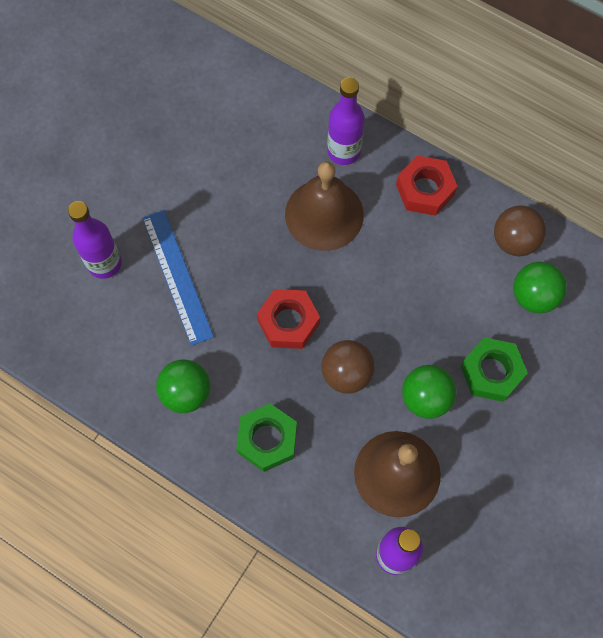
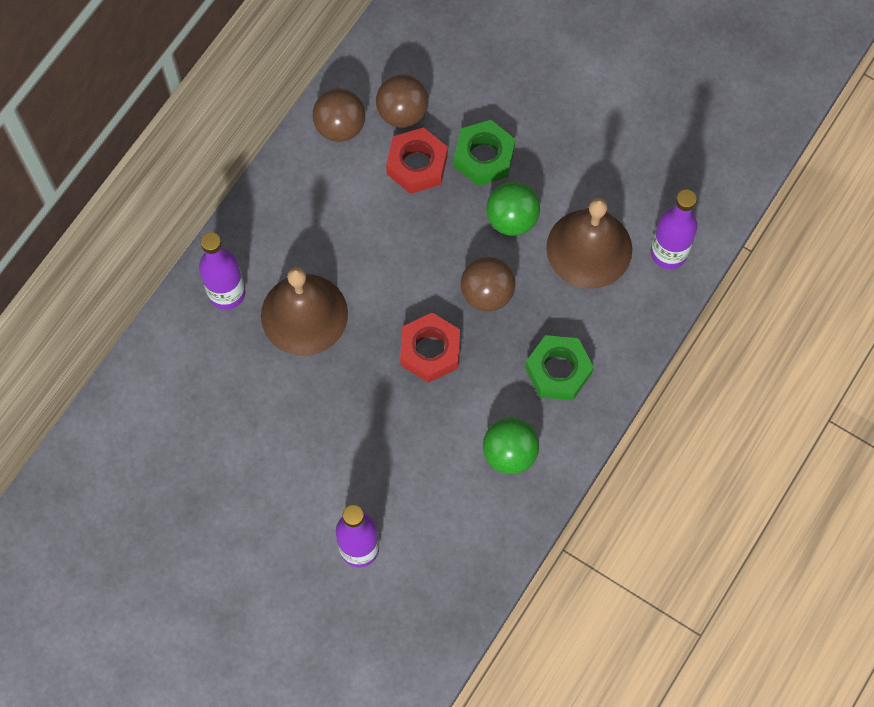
camera: 90 degrees left, 0 degrees up
(177, 276) = (376, 468): blue ruler -> none
(425, 190) = (277, 211): red nut -> red nut (417, 165)
(533, 296) = (402, 113): green ball -> brown ball

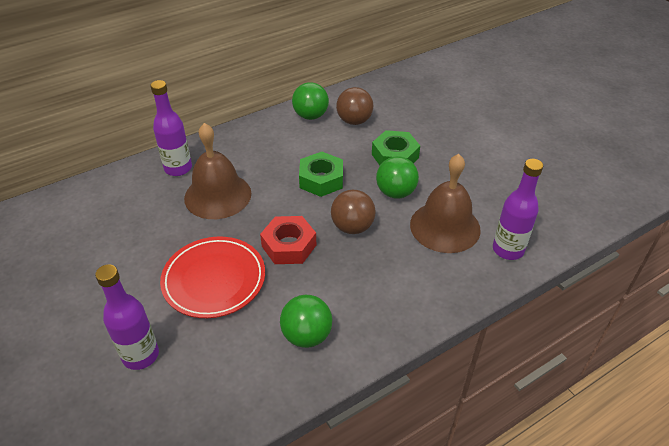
camera: 25 degrees right, 25 degrees down
(340, 127) = (310, 116): brown ball -> green ball
(376, 431) = (214, 280): none -> red plate
(417, 165) = (347, 146): red nut -> none
(558, 371) = (379, 293): green nut -> green nut (321, 180)

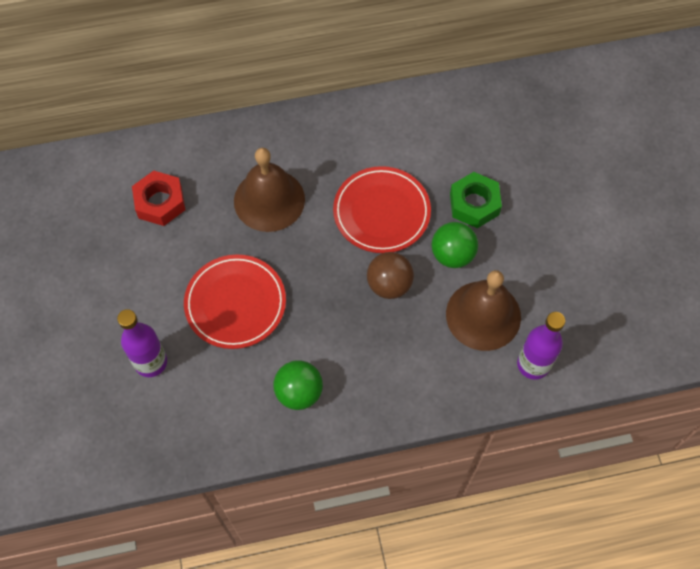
camera: 20 degrees right, 20 degrees up
(178, 168) = (240, 150): purple bottle -> none
(289, 245) = (318, 287): red nut -> red nut (160, 202)
(310, 116) = (405, 114): green ball -> none
(321, 180) = (381, 212): green nut -> red plate
(354, 121) = (451, 137): brown ball -> none

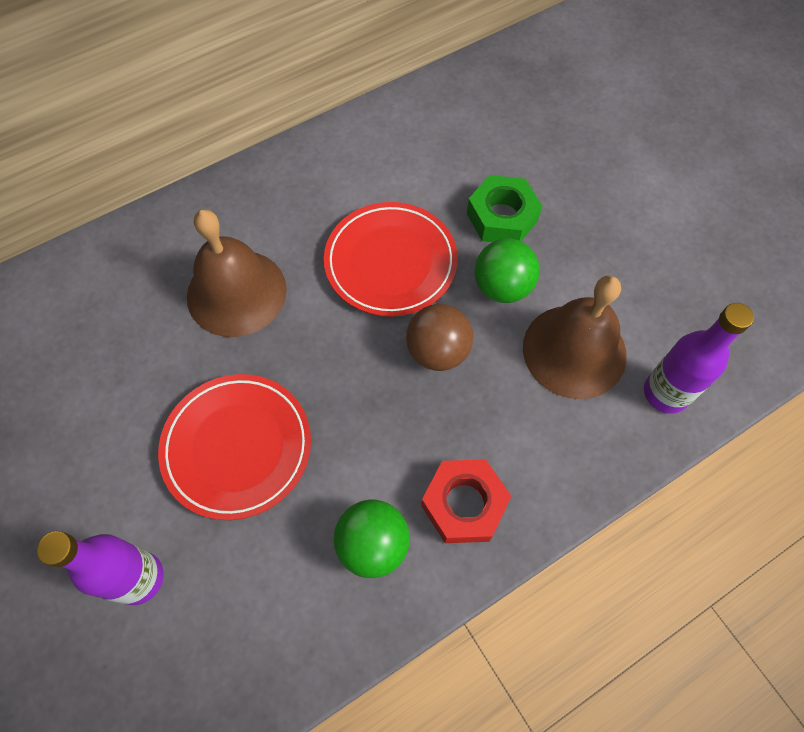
camera: 20 degrees left, 0 degrees up
(160, 202) = (84, 342): red nut -> red nut (464, 504)

